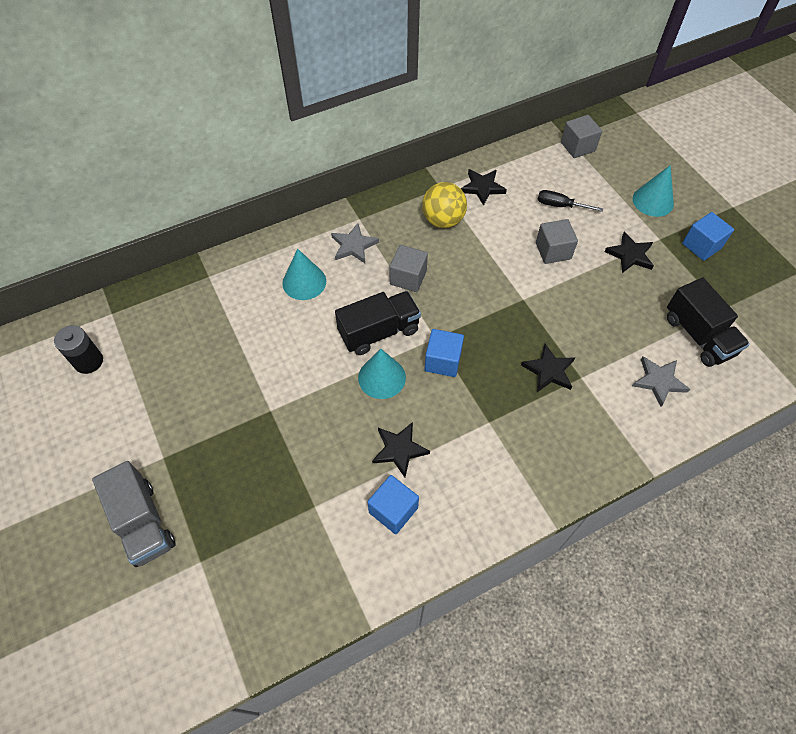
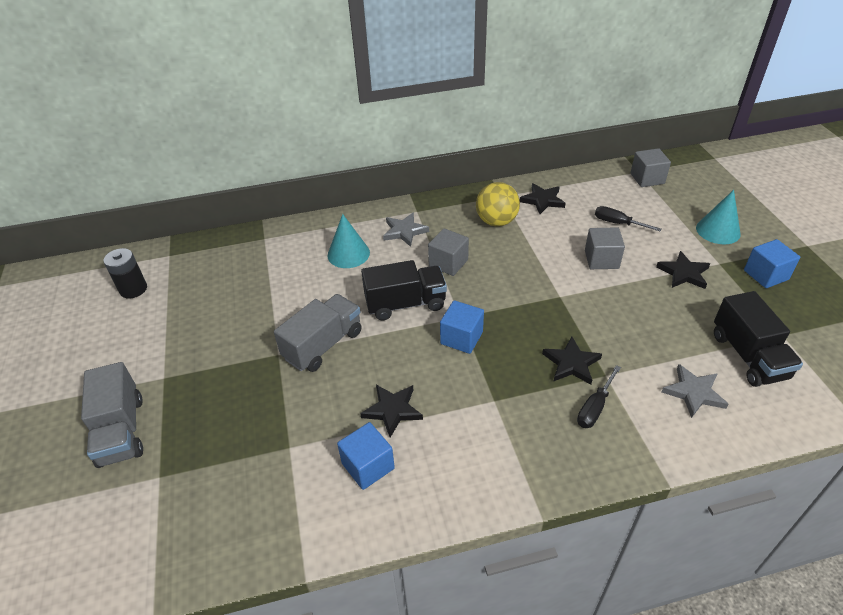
camera: 15 degrees right, 15 degrees down
(312, 392) = (323, 345): none -> grey truck
(382, 377) = (395, 343): turquoise cone -> none
(578, 412) = (595, 407): none -> black screwdriver

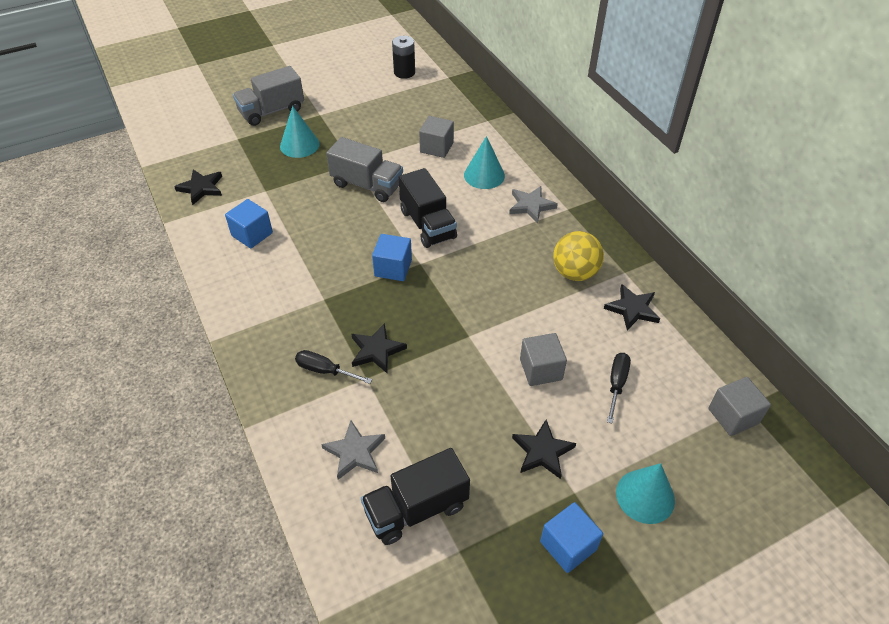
camera: 75 degrees right, 5 degrees up
(215, 404) = (299, 145): none -> turquoise cone
(392, 410) = (305, 238): black star -> black star (201, 188)
(448, 263) = (493, 244): grey cube -> grey cube (436, 147)

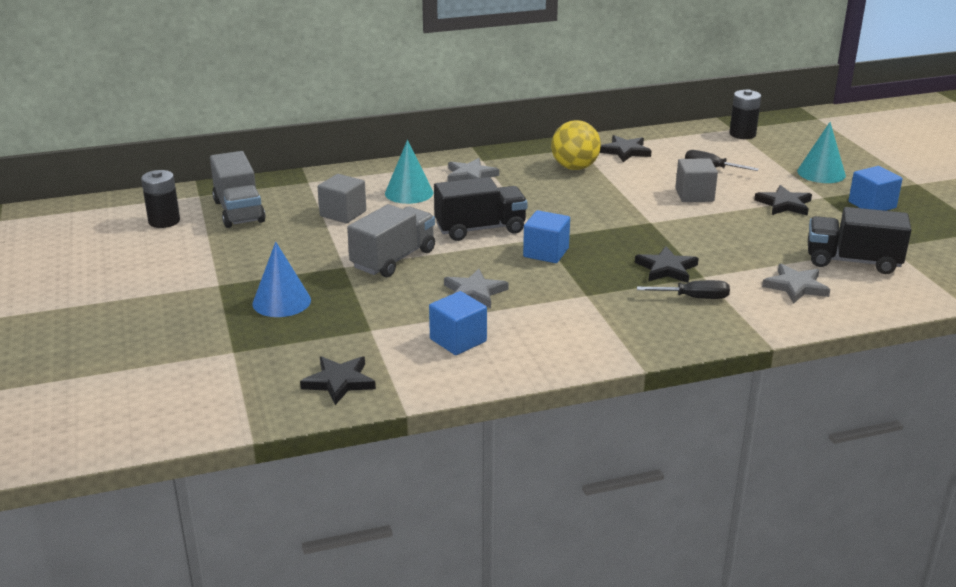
camera: 80 degrees left, 20 degrees down
(272, 111) = (182, 322): grey truck -> grey truck (239, 211)
(299, 145) = (281, 302): turquoise cone -> blue cone
(321, 234) = (474, 292): none -> grey star
(325, 371) = (693, 298): black screwdriver -> black screwdriver turned 120 degrees counterclockwise
(416, 509) = (852, 261): black truck -> black truck turned 120 degrees clockwise
(733, 416) = (742, 134): grey cube -> black battery

